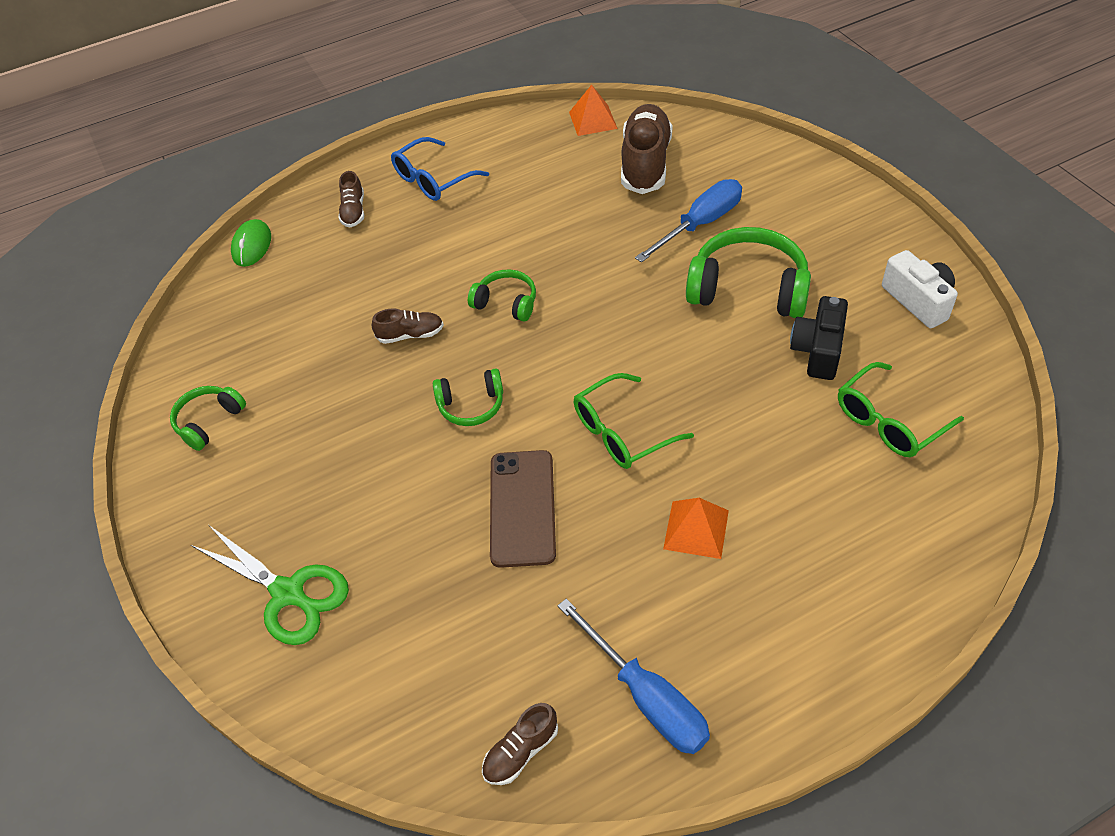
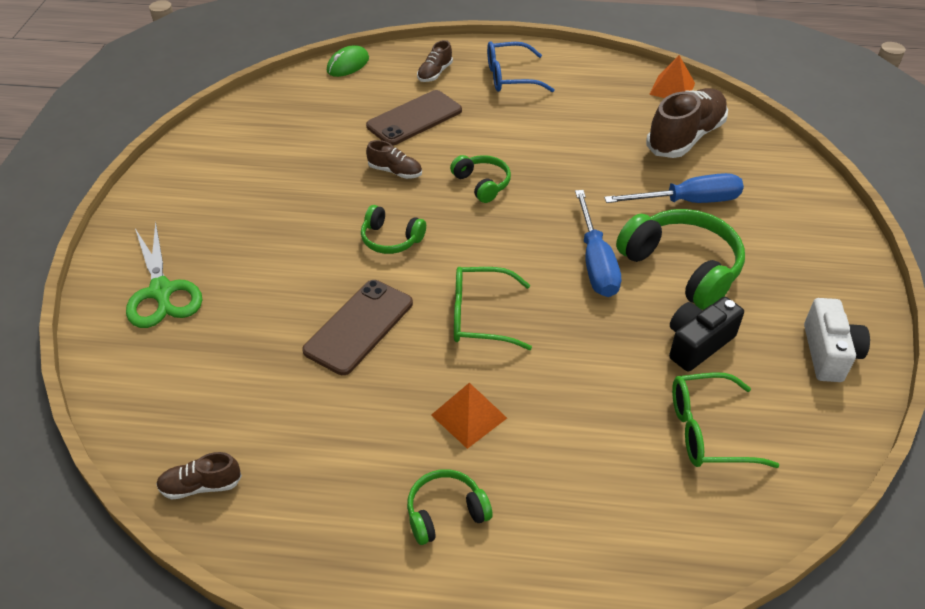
camera: 30 degrees right, 5 degrees down
(209, 421) = (217, 160): green headphones -> green headphones (445, 512)
(377, 269) = (414, 118): none -> brown phone
(646, 697) = (318, 508): blue screwdriver -> blue screwdriver (595, 262)

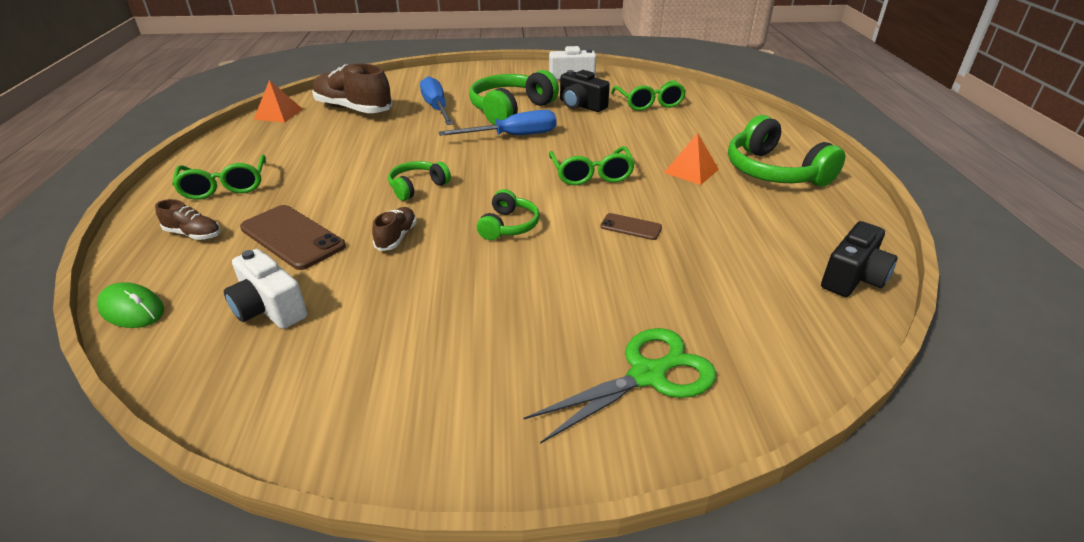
camera: 100 degrees left, 10 degrees down
(201, 486) = (853, 278): brown shoe -> black camera
(324, 116) = (269, 308): none -> white camera
(359, 327) = (631, 227): brown phone -> brown phone, size x0.52
(445, 512) = (774, 172): green headphones -> green headphones, size x1.83
(510, 77) = (225, 186): blue glasses -> green glasses

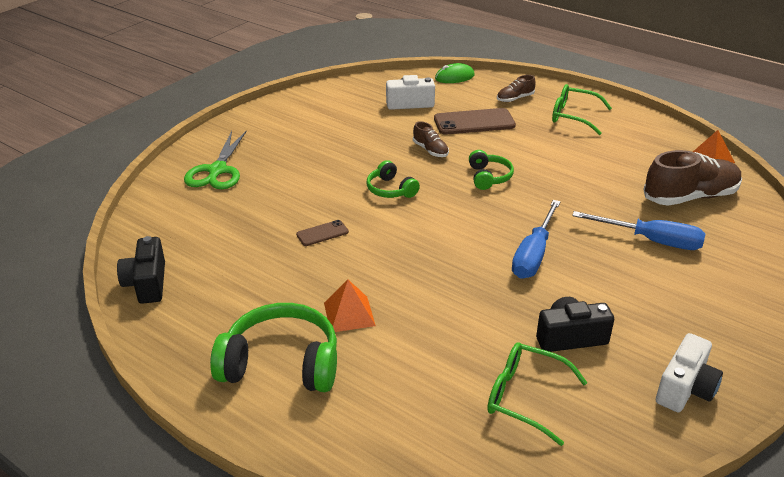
camera: 130 degrees right, 0 degrees up
(510, 109) = (604, 283): green headphones -> none
(591, 174) = (413, 257): green glasses -> none

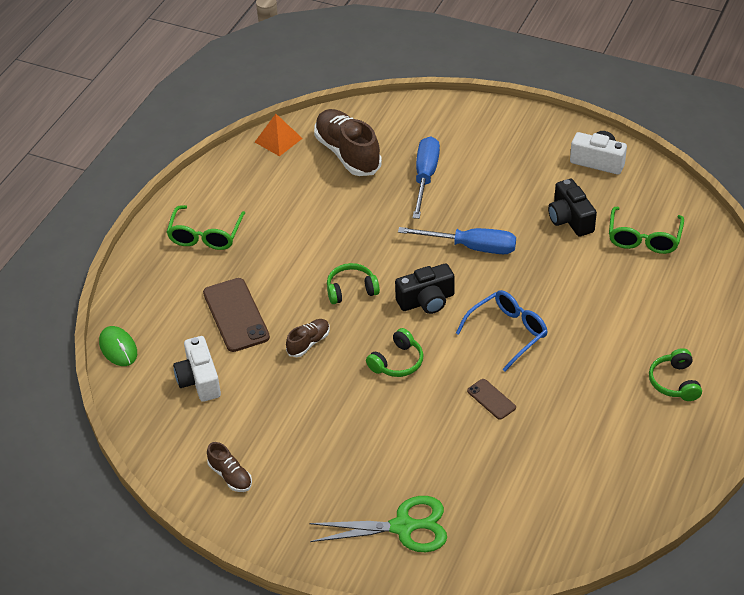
camera: 100 degrees left, 10 degrees up
(147, 283) = (619, 514): black camera -> black camera (426, 301)
(281, 363) = (674, 382): green headphones -> green headphones, size x0.55
(349, 314) = (598, 353): orange pyramid -> none
(402, 257) = (507, 333): none -> blue glasses
(515, 99) = (170, 286): brown shoe -> brown shoe (230, 476)

